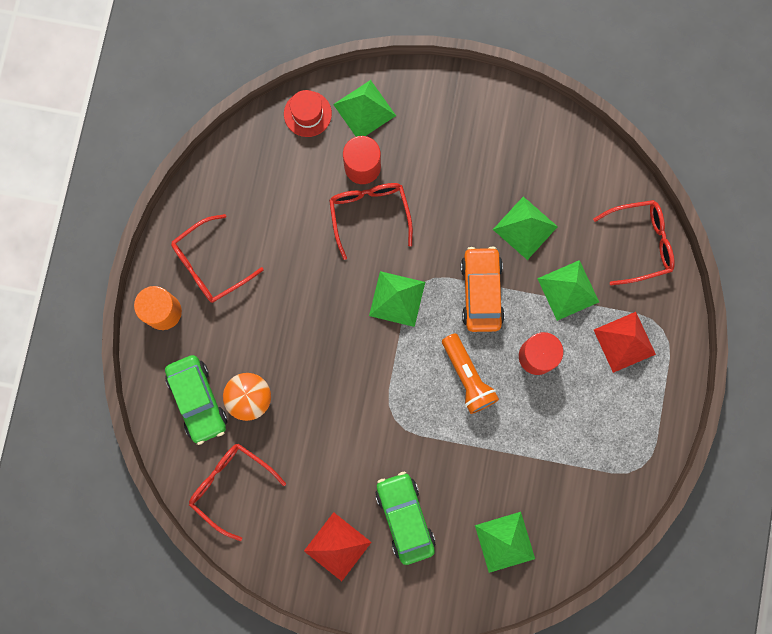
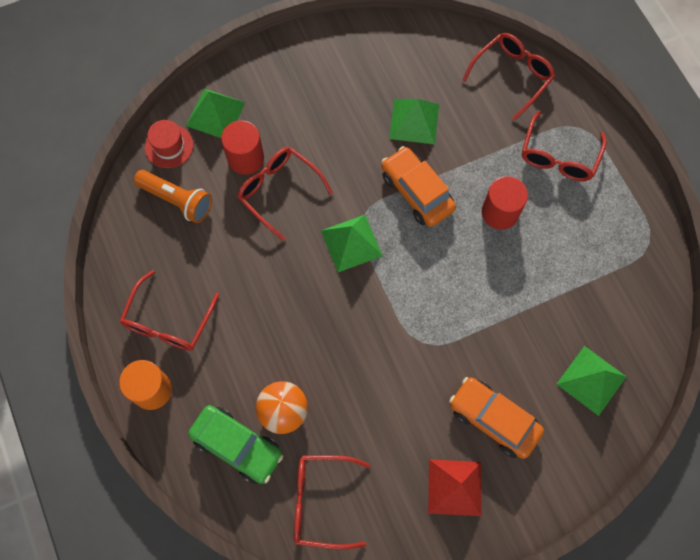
camera: 35 degrees left, 10 degrees down
(405, 517) = (493, 419): green car -> orange car
(467, 377) = (457, 266): orange flashlight -> orange flashlight (177, 200)
(568, 290) = (484, 146): green pyramid -> none
(624, 341) = (558, 156): red pyramid -> red glasses

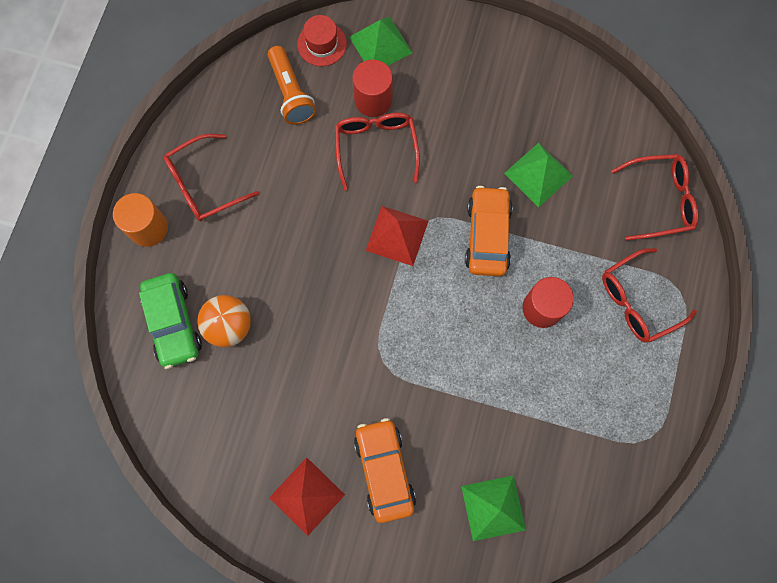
camera: 40 degrees right, 5 degrees up
(322, 501) = (198, 418): red glasses -> none
(351, 243) = (397, 235): green pyramid -> red pyramid

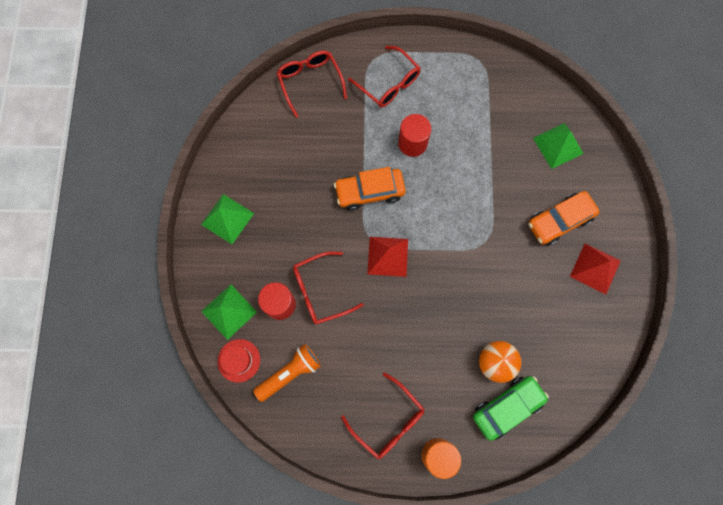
camera: 105 degrees left, 0 degrees up
(538, 174) = (312, 167): green pyramid -> green pyramid (227, 218)

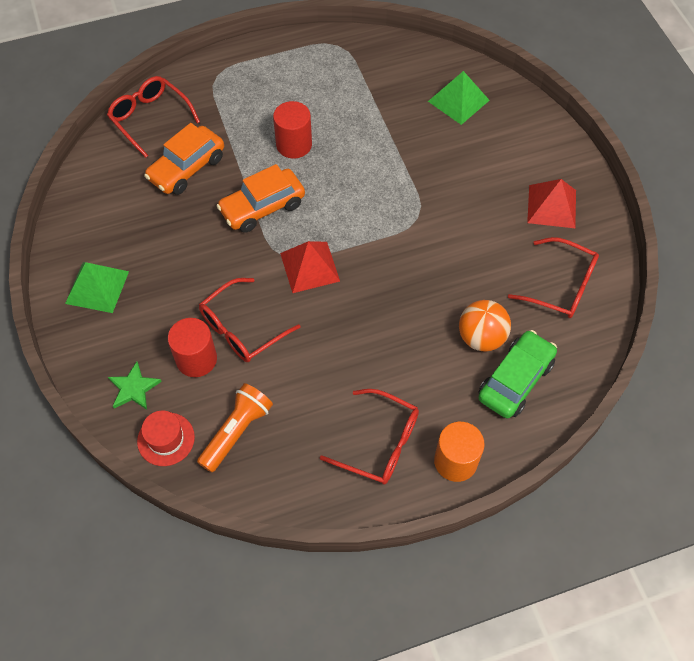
camera: 20 degrees left, 15 degrees down
(229, 311) = (134, 388): green pyramid -> green star
(388, 83) = (243, 94): red glasses -> red glasses (560, 286)
(559, 221) = (491, 172): orange car -> orange car (187, 168)

